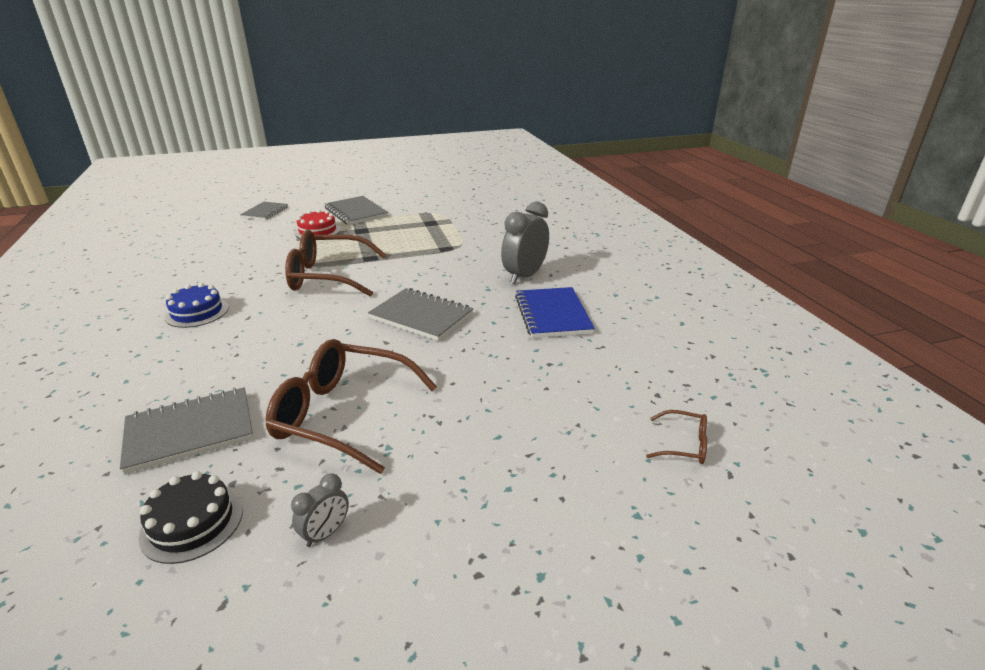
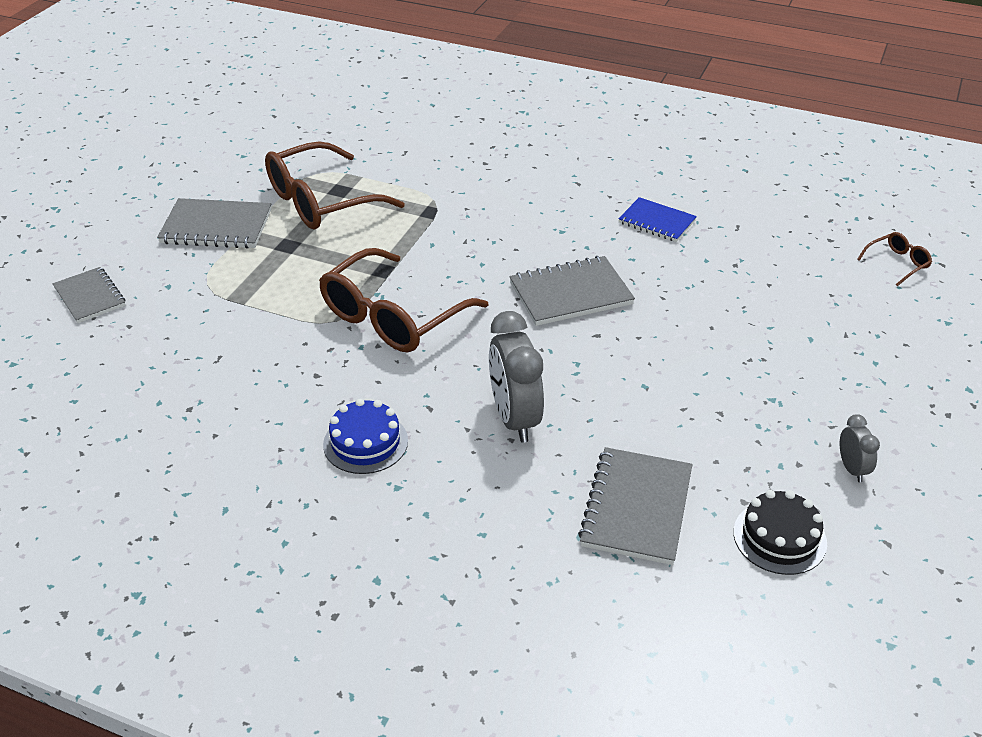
camera: 50 degrees left, 10 degrees up
(317, 231) = (236, 278): red cake -> none
(342, 414) = (699, 406): brown glasses -> brown glasses (320, 202)
(524, 276) = (561, 198): grey clock -> grey clock (514, 419)
(552, 315) = (656, 222): blue notebook -> blue notebook, size x0.67

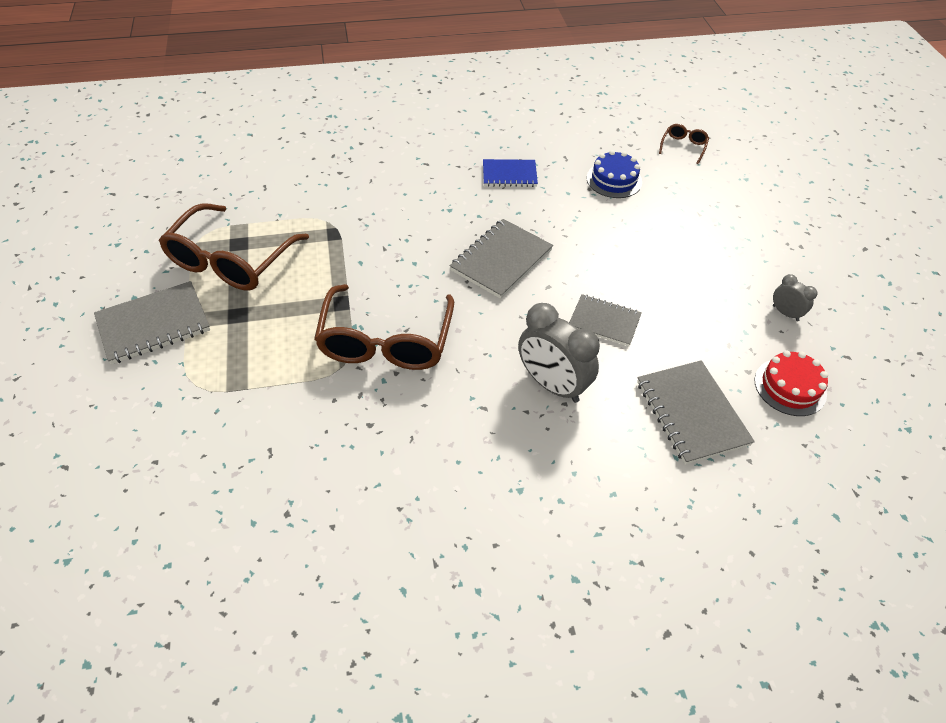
camera: 35 degrees left, 10 degrees up
(90, 297) = (87, 451): grey notebook -> grey notebook (604, 321)
(365, 442) = (462, 464): blue cake -> blue cake (614, 180)
(779, 537) = (790, 387): black cake -> red cake

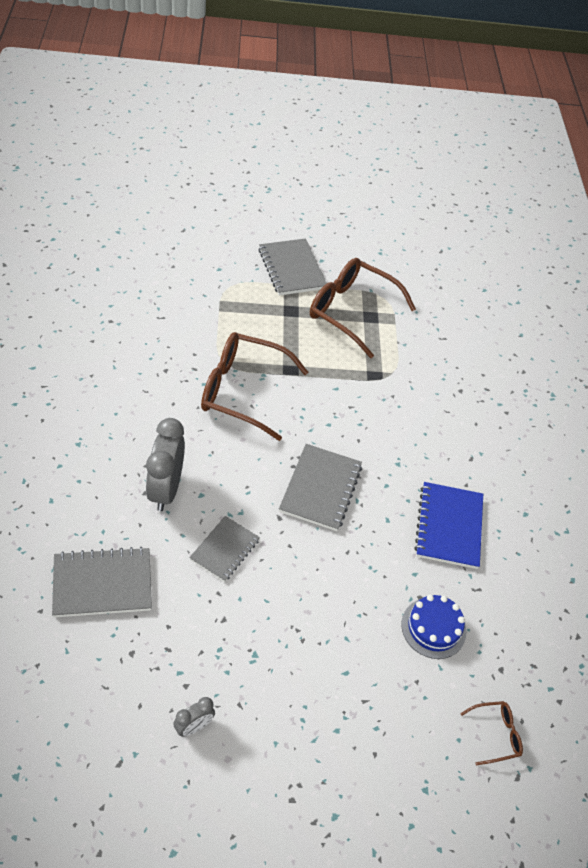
camera: 95 degrees right, 0 degrees up
(501, 260) = (321, 489): grey notebook -> grey notebook turned 60 degrees clockwise
(509, 175) = (448, 526): blue notebook -> blue notebook, size x1.50
(552, 385) = (165, 489): grey clock -> grey clock turned 45 degrees counterclockwise
(683, 146) = (496, 734): brown glasses -> brown glasses turned 45 degrees counterclockwise
(790, 387) = (102, 683): red cake -> none

